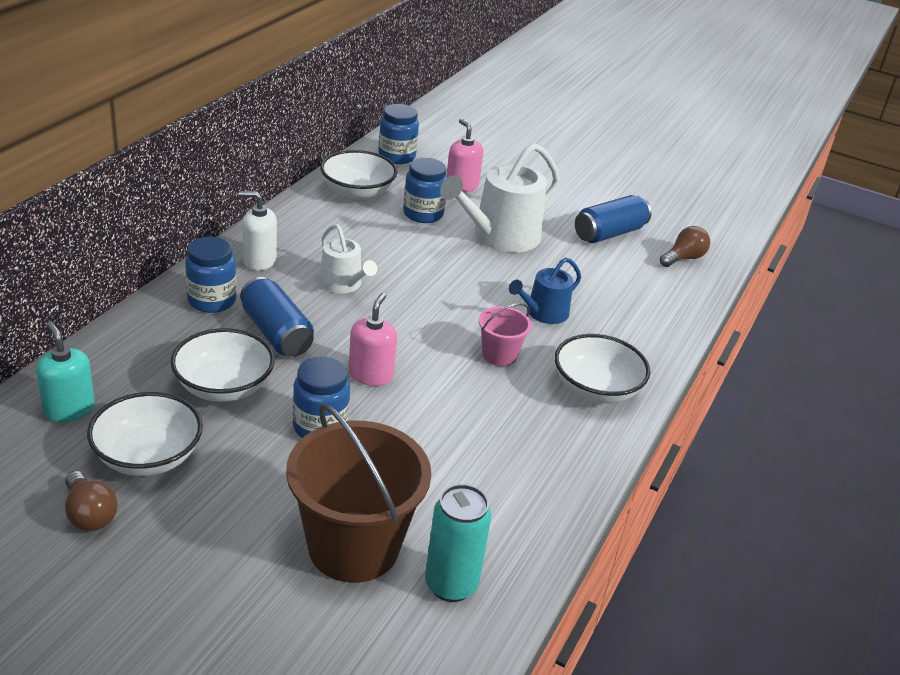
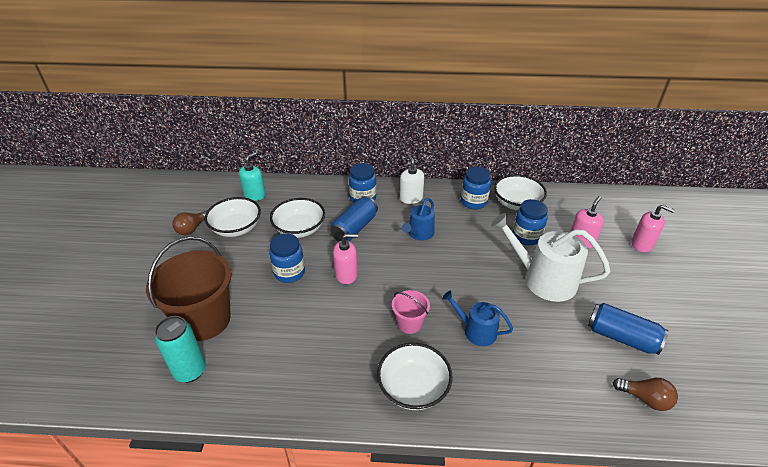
camera: 70 degrees right, 5 degrees up
(343, 284) = (419, 234): white watering can -> blue watering can
(396, 156) = (577, 203): blue jar -> blue jar (474, 202)
(497, 157) = (642, 244): none -> pink soap dispenser

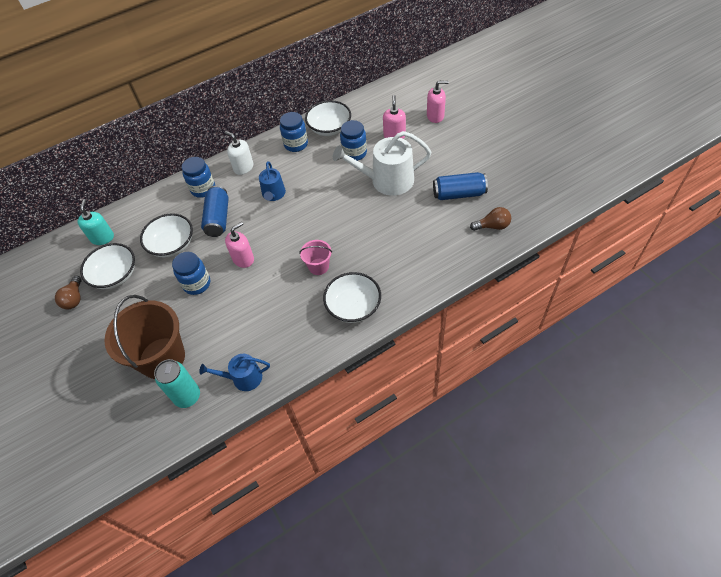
camera: 30 degrees left, 15 degrees up
(476, 331) = (366, 244): blue watering can -> blue watering can (243, 378)

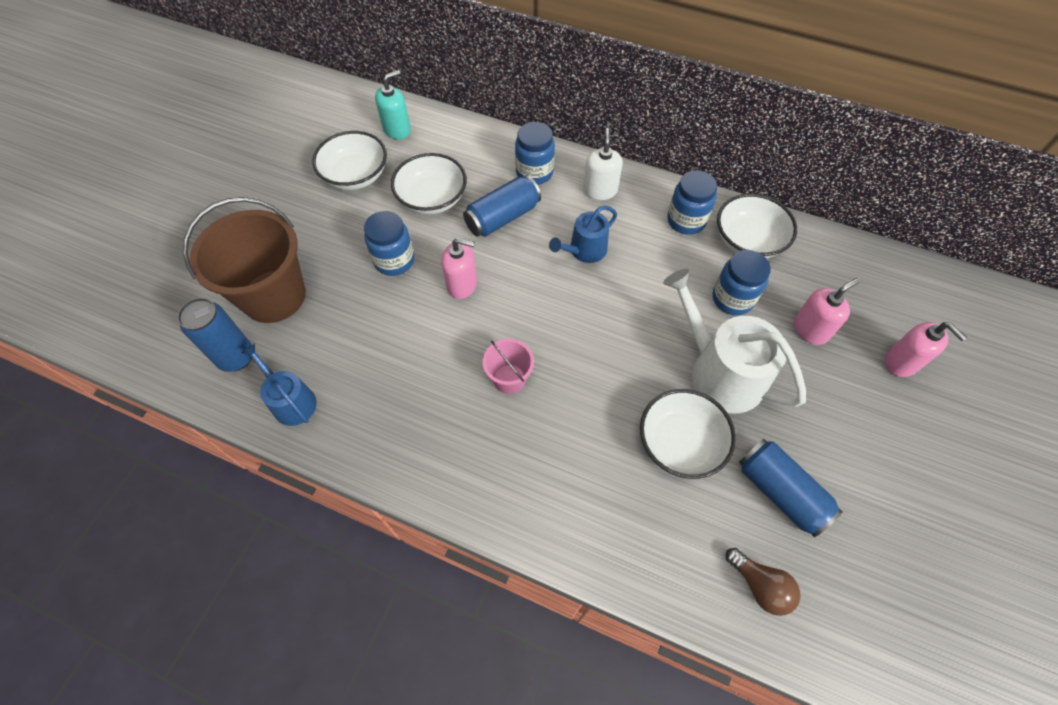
camera: 50 degrees right, 5 degrees up
(74, 298) = (303, 162): brown light bulb -> none
(187, 396) = (236, 357): turquoise can -> blue can
(353, 306) = (474, 466): white bowl -> white bowl (680, 443)

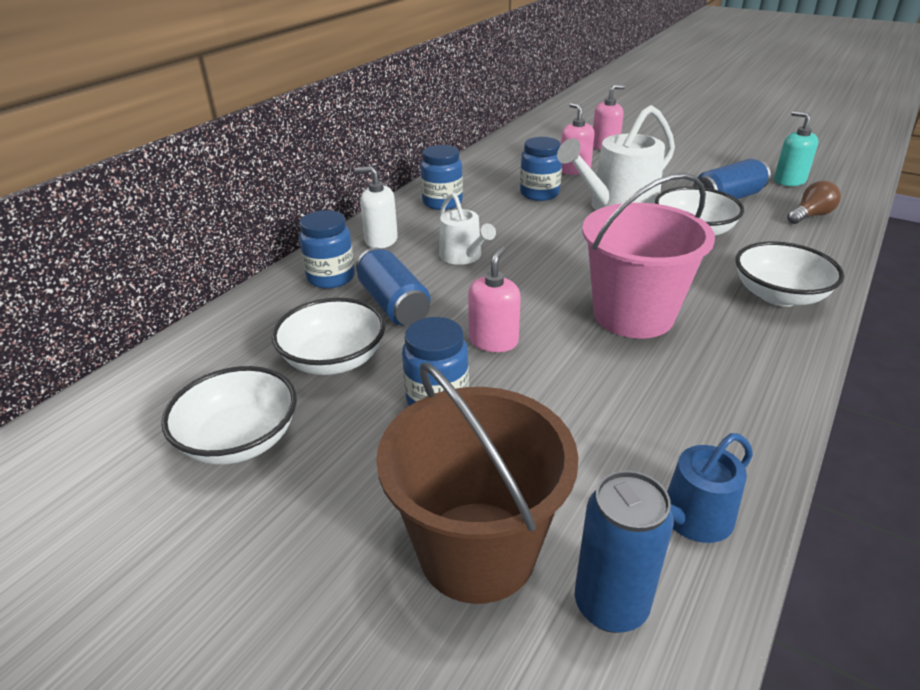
camera: 80 degrees left, 25 degrees down
(397, 129) = (165, 390): turquoise soap dispenser -> turquoise soap dispenser (789, 181)
(509, 379) = (633, 315): pink bucket -> pink bucket, size x2.07
(584, 250) = (463, 256): blue watering can -> white watering can
(748, 241) = (476, 180): white bowl -> white bowl (779, 295)

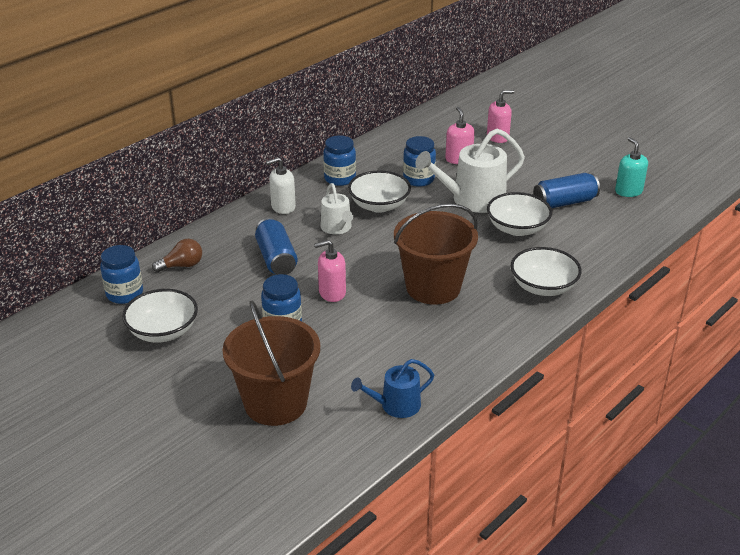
camera: 10 degrees right, 0 degrees up
(331, 277) = (240, 233): blue jar -> blue jar (124, 294)
(334, 359) = (227, 291): white bowl -> white bowl (379, 205)
(381, 240) = (283, 207): white soap dispenser -> white soap dispenser turned 45 degrees counterclockwise
(493, 341) = (332, 293): pink soap dispenser -> pink soap dispenser turned 135 degrees counterclockwise
(610, 605) = (332, 435): blue can -> none
(633, 315) = (433, 287): pink bucket -> brown bucket
(810, 215) = (619, 226): brown light bulb -> brown light bulb (182, 265)

